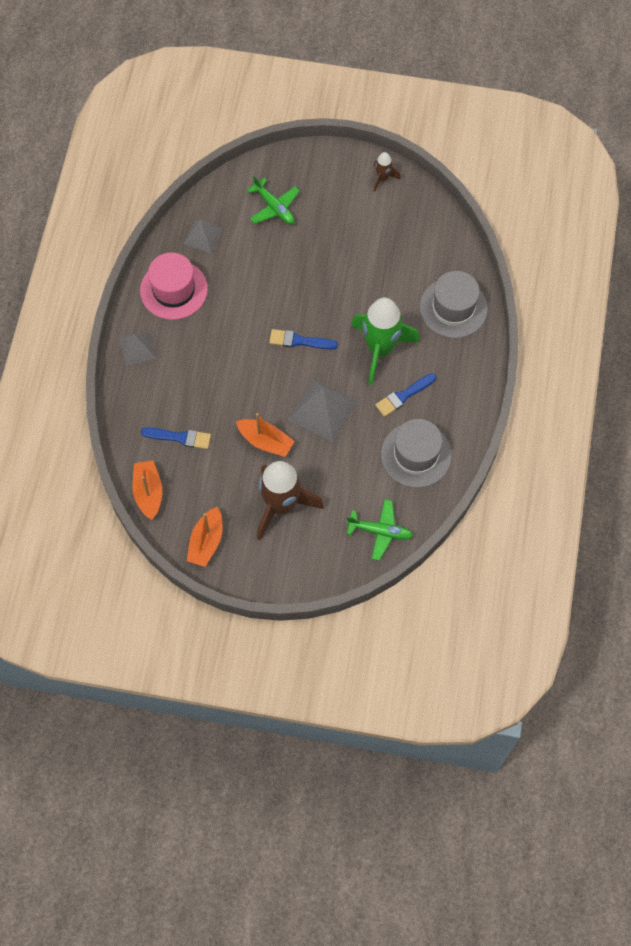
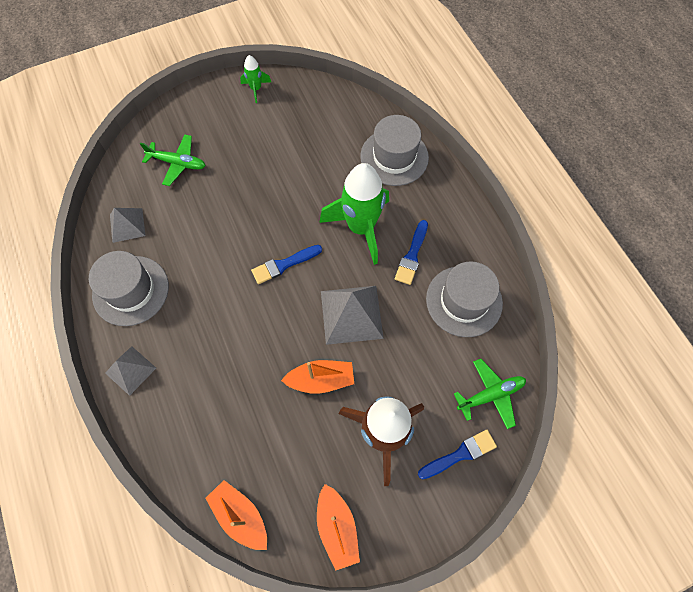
camera: 35 degrees left, 0 degrees up
(173, 290) = (131, 290): pink hat -> grey hat
(180, 437) = (234, 433): blue brush -> blue brush (460, 454)
(383, 178) = (256, 89): brown rocket -> green rocket

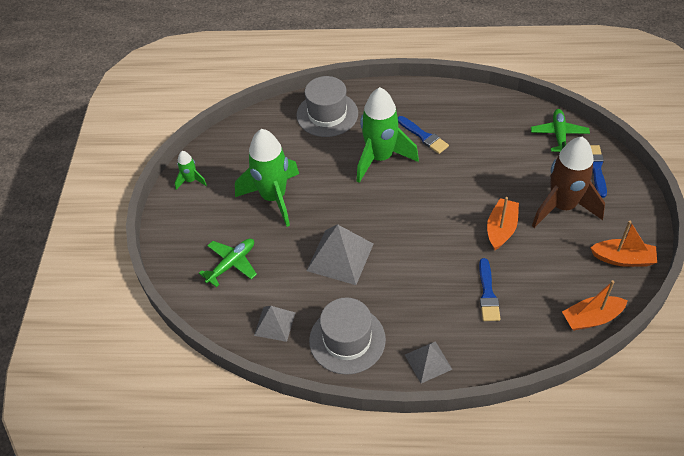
camera: 60 degrees left, 15 degrees down
(266, 160) = (273, 198): none -> green rocket
(284, 265) = (385, 219): blue brush -> blue brush (487, 294)
(351, 314) = (454, 191): grey pyramid -> grey pyramid (340, 257)
(464, 301) = (478, 121): grey hat -> none

